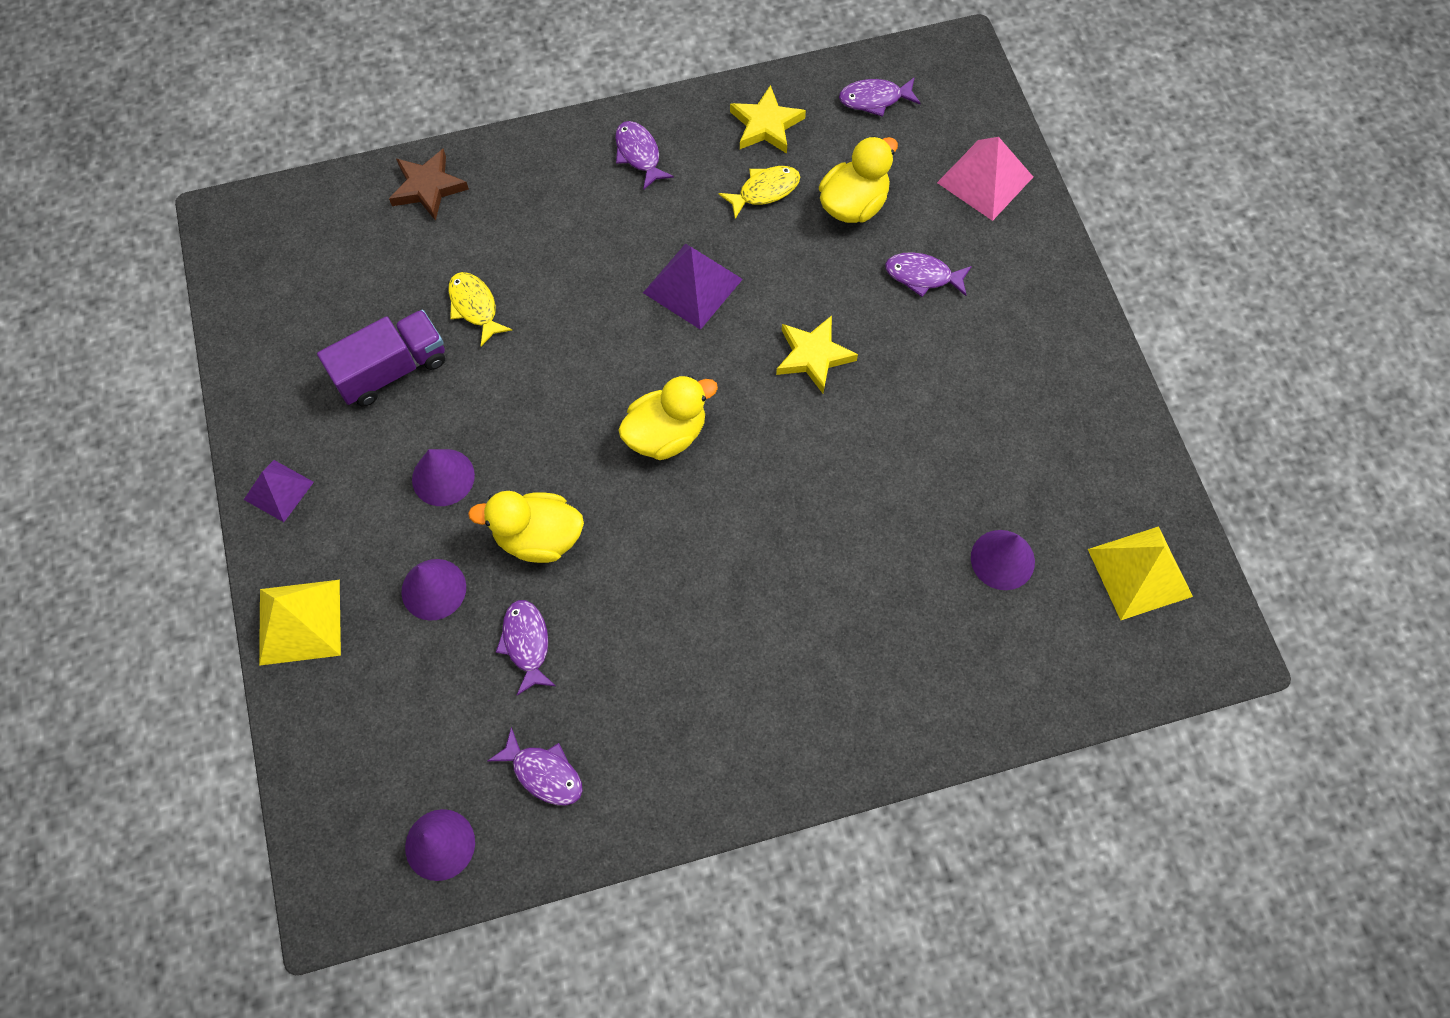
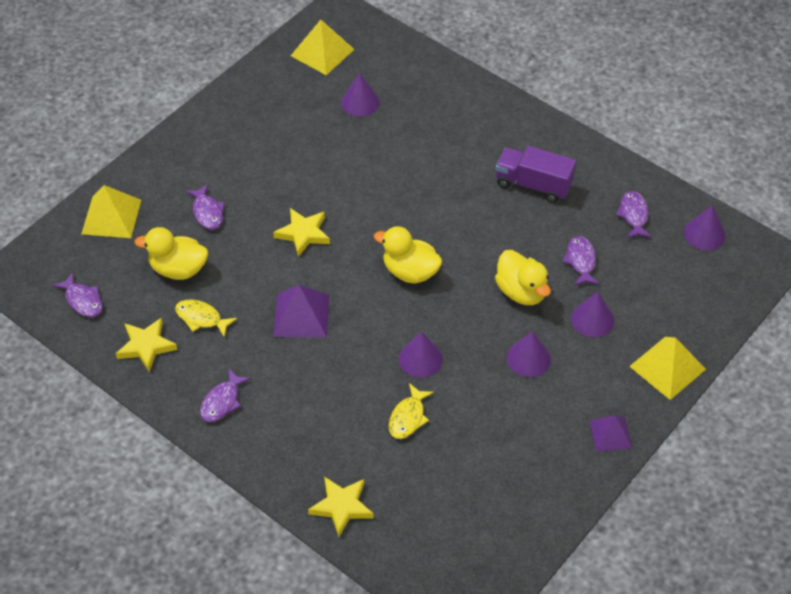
camera: 125 degrees left, 15 degrees down
(392, 370) = (487, 431): purple truck -> purple truck (533, 184)
(428, 187) = (342, 507): brown star -> yellow star
(526, 643) = (580, 261): purple fish -> purple fish turned 135 degrees clockwise
(537, 366) = (420, 359): none -> purple cone
(985, 179) = (111, 216): pink pyramid -> yellow pyramid

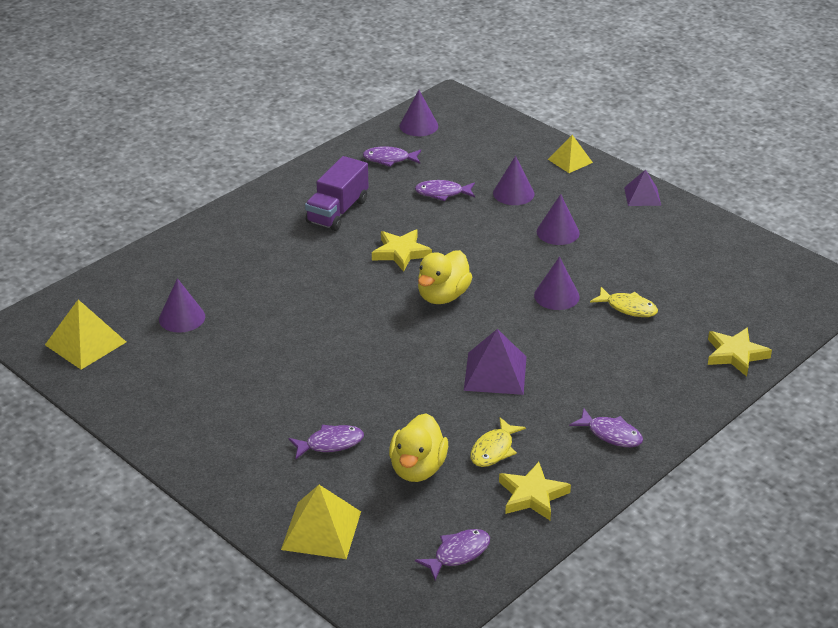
camera: 85 degrees left, 15 degrees down
(303, 234) = (378, 368): yellow star -> yellow star (401, 253)
(521, 292) = (476, 230): yellow duck -> none
(667, 367) = (570, 161): yellow pyramid -> yellow pyramid, size x0.65

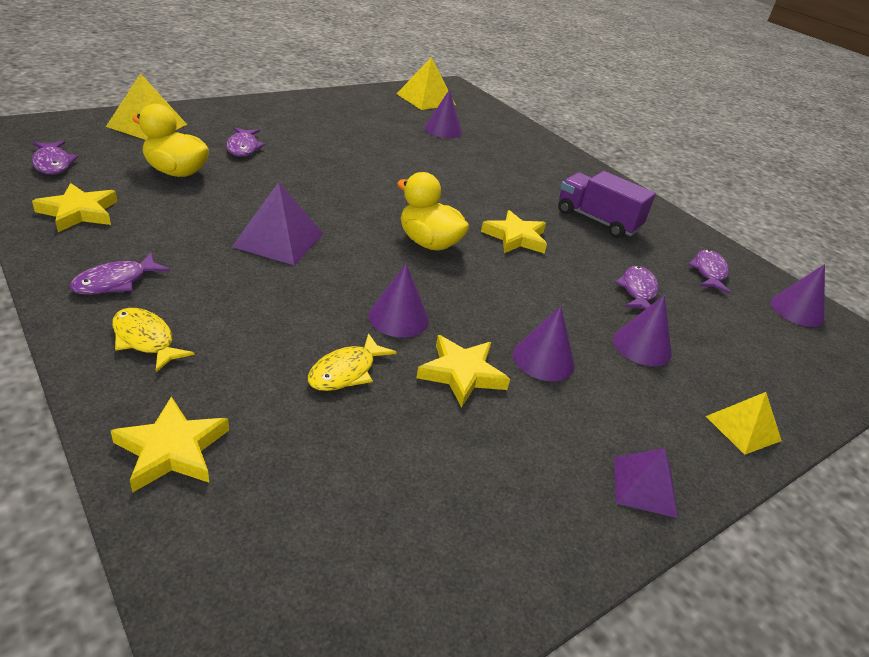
camera: 95 degrees right, 0 degrees up
(494, 450) = (163, 210): yellow fish -> yellow fish (145, 340)
(596, 263) = (461, 373): none -> yellow star

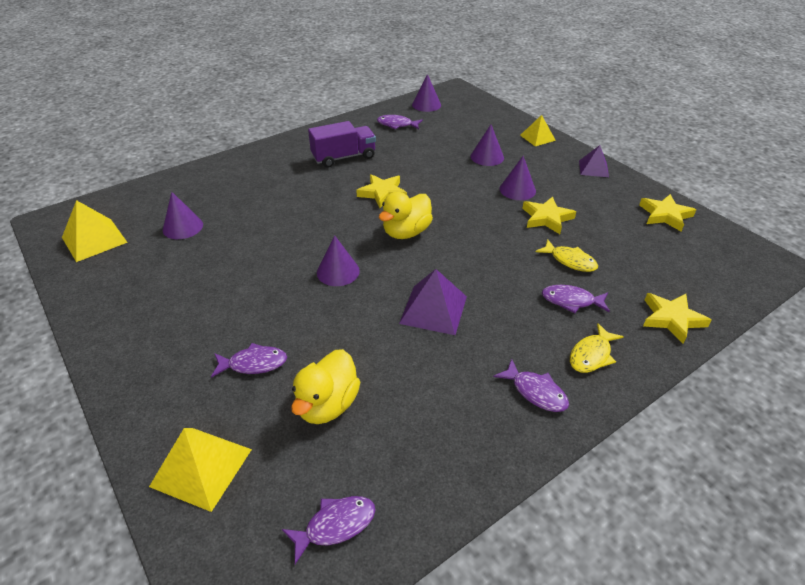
camera: 85 degrees left, 5 degrees up
(79, 212) = (438, 456): yellow star -> yellow star (665, 215)
(398, 318) = (506, 243): purple cone -> purple cone (338, 271)
(597, 220) = (344, 157): purple truck -> purple truck turned 150 degrees counterclockwise
(637, 290) = (430, 152): purple fish -> purple fish (571, 301)

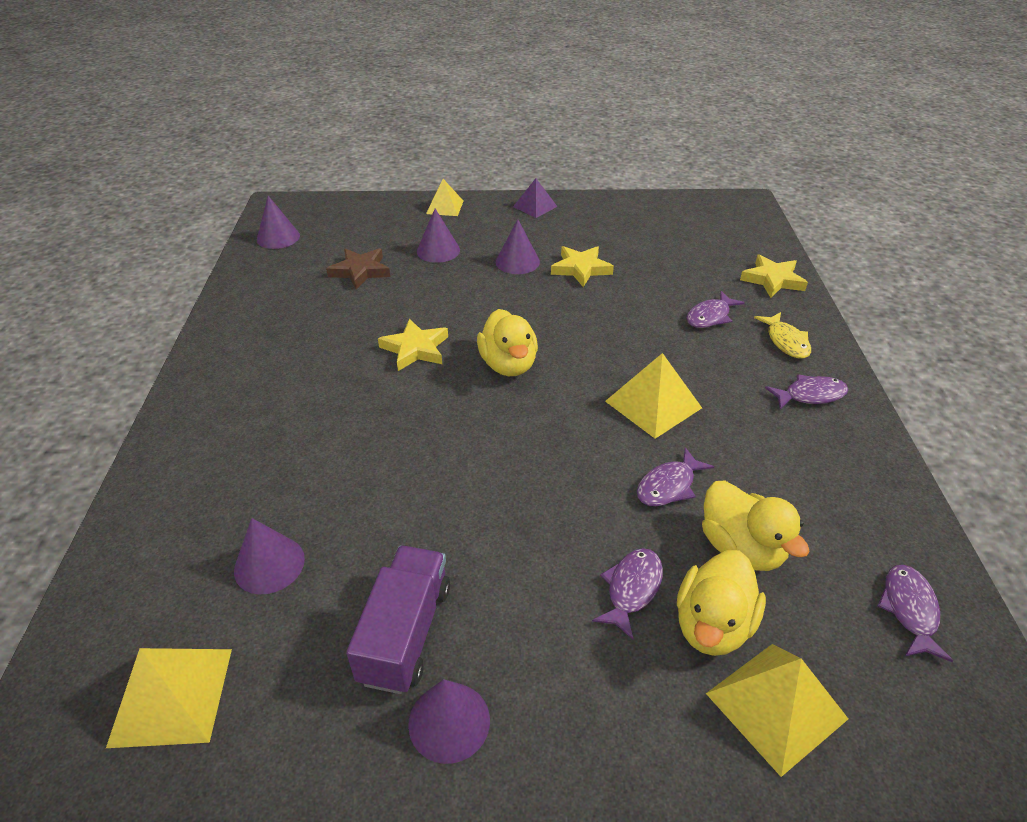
camera: 55 degrees left, 0 degrees up
(249, 413) = (712, 625): none -> yellow duck
(338, 271) = (526, 447): purple cone -> purple cone (449, 721)
(344, 157) = (300, 345): purple truck -> purple truck (405, 633)
(397, 125) = (288, 276): purple fish -> purple fish (668, 486)
(430, 142) = (360, 271): none -> brown star
(433, 309) = (653, 404): purple pyramid -> yellow pyramid
(570, 261) = (655, 289): yellow fish -> none
(665, 215) = (642, 211): yellow star -> none

